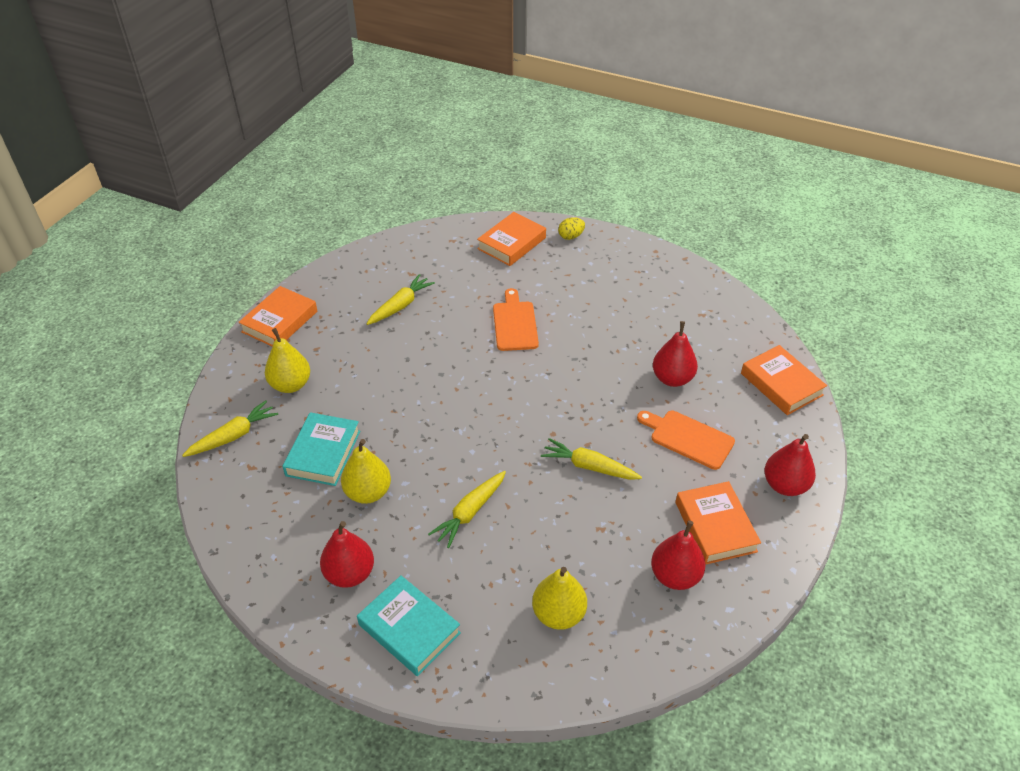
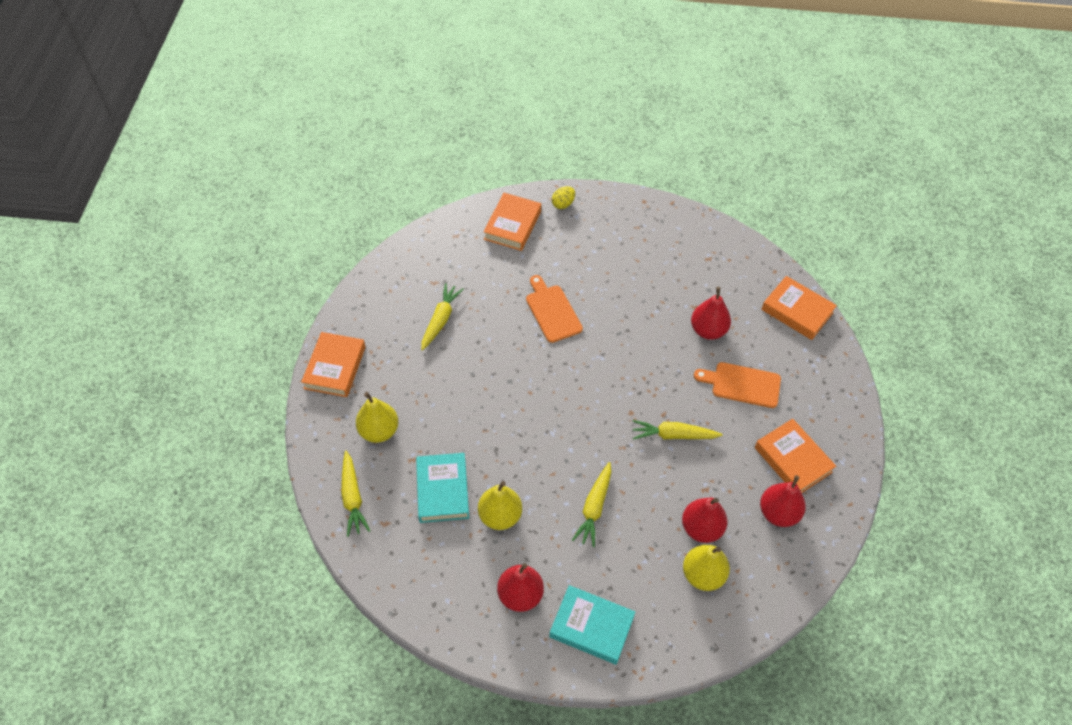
camera: 20 degrees left, 10 degrees up
(233, 436) = (352, 497): yellow carrot -> yellow carrot turned 135 degrees clockwise
(785, 485) = (832, 406): red pear -> red pear (701, 528)

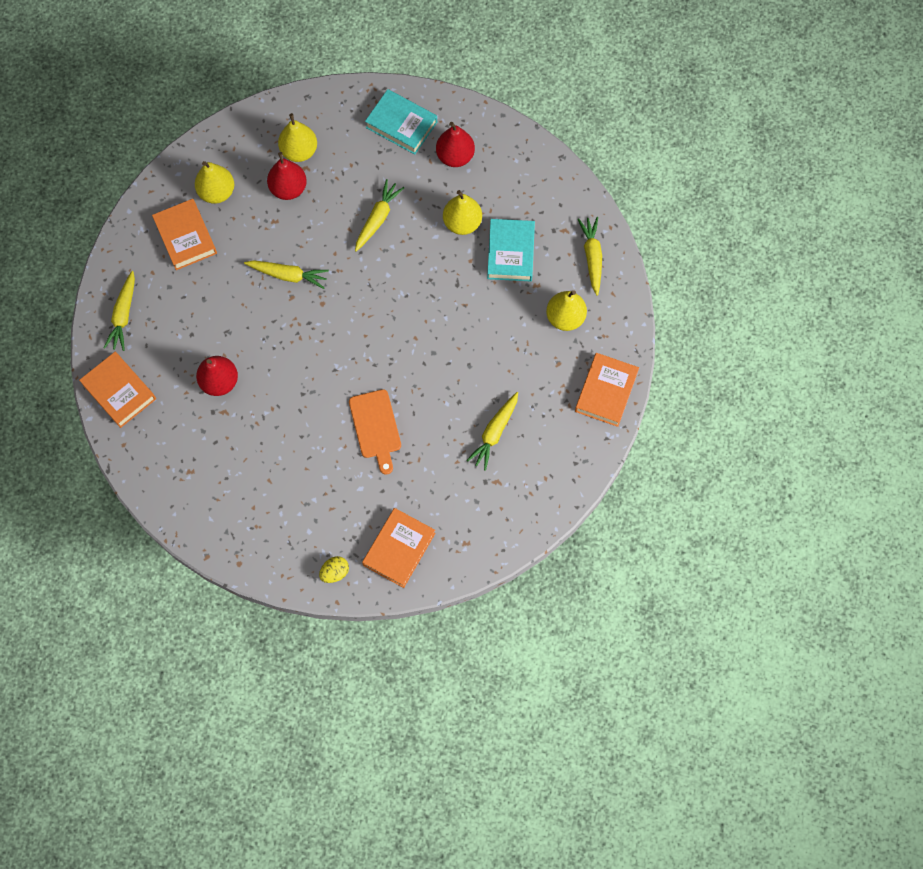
camera: 170 degrees left, 15 degrees up
(742, 384) = (206, 317): orange cutting board -> none
(778, 513) = (217, 192): red pear -> yellow pear
(822, 376) = (123, 315): none -> yellow carrot

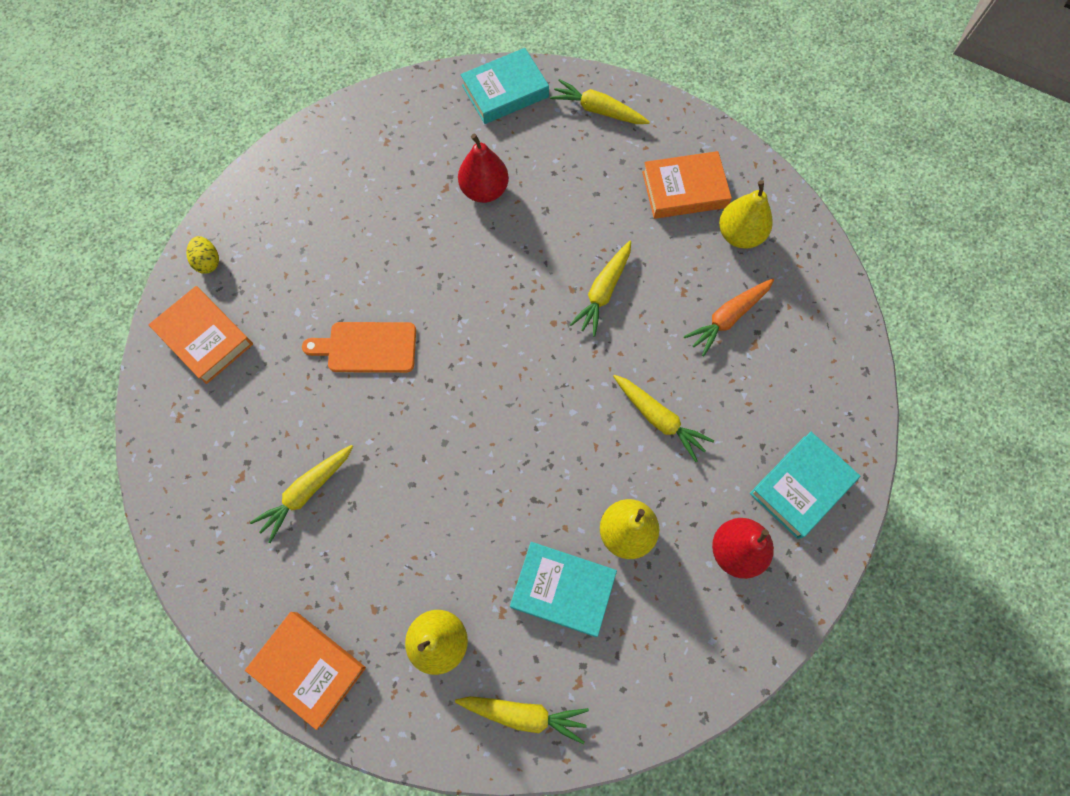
camera: 105 degrees right, 0 degrees up
(119, 391) = (505, 91): orange book -> turquoise book
(288, 188) = (728, 318): red pear -> orange carrot
(299, 151) = (781, 343): yellow pear -> none
(494, 433) = (306, 492): yellow carrot -> yellow carrot turned 90 degrees counterclockwise

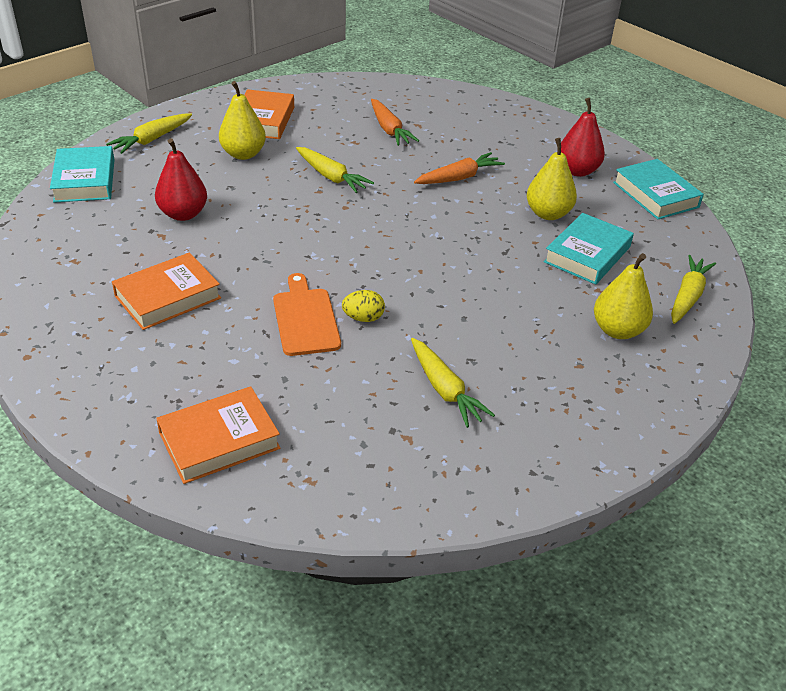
camera: 75 degrees left, 30 degrees down
(208, 262) = (119, 421): yellow egg -> yellow egg (363, 318)
(309, 668) = (628, 420): orange book -> orange book (168, 297)
(367, 347) = (305, 318): orange cutting board -> orange cutting board turned 150 degrees clockwise
(659, 419) = (459, 178): yellow carrot -> orange carrot
(739, 234) = (321, 108): yellow pear -> yellow pear (243, 154)
(801, 486) = (537, 134): turquoise book -> turquoise book (655, 195)

